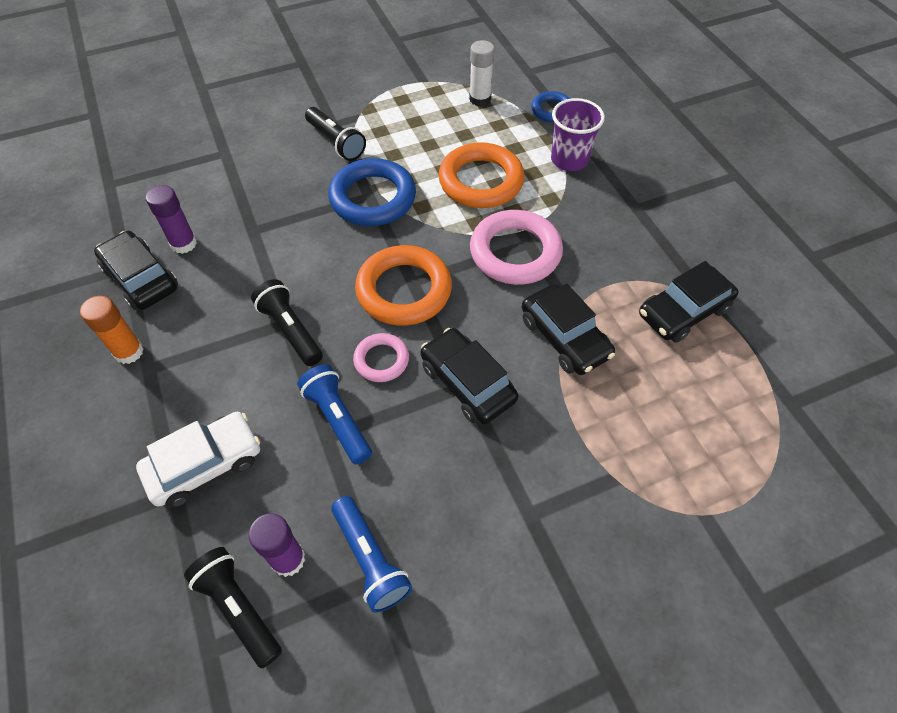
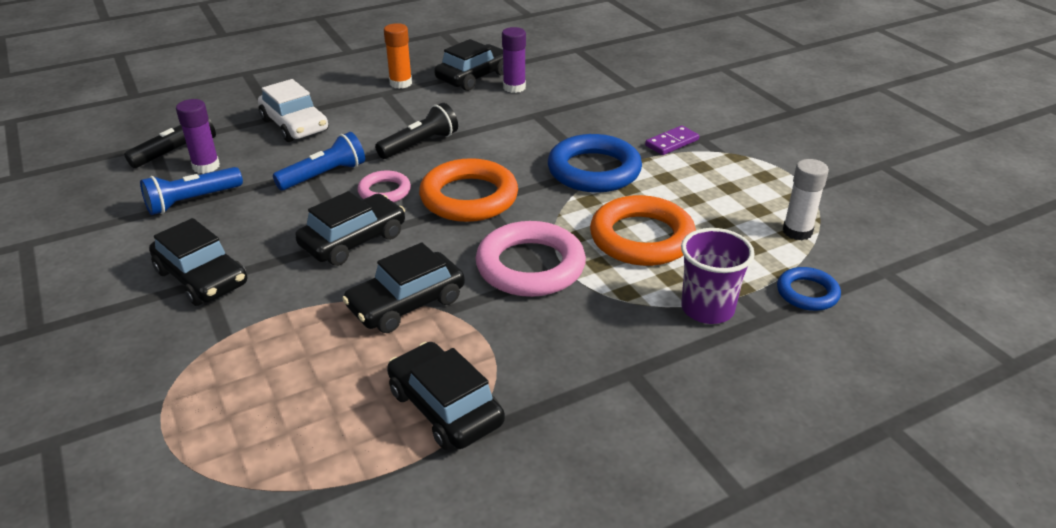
camera: 85 degrees right, 20 degrees down
(336, 142) = (671, 143): black flashlight -> purple domino
(523, 517) = (202, 278): none -> black car

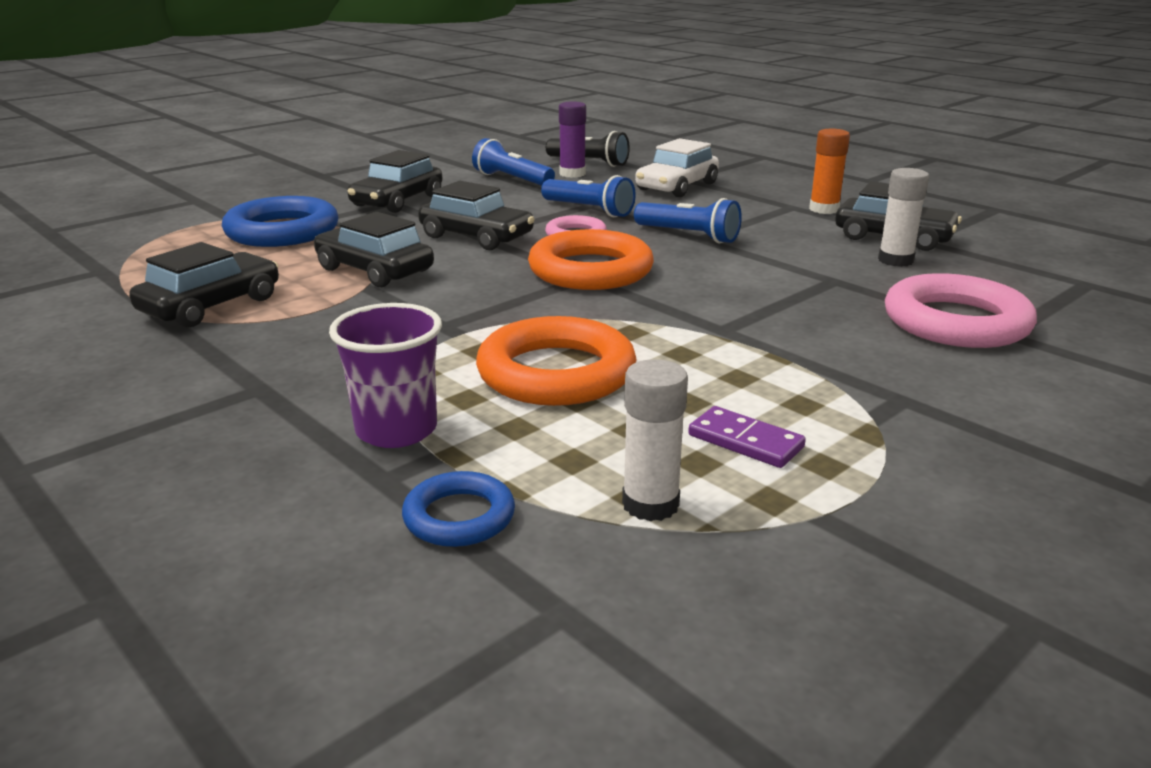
camera: 75 degrees right, 10 degrees down
(419, 145) = (688, 235): black flashlight -> blue flashlight
(514, 87) = (895, 260): purple glue stick -> white glue stick
(530, 266) = (461, 315): pink ring -> pink ring (956, 322)
(594, 170) = (714, 328): blue ring -> blue ring (282, 231)
(671, 143) = (858, 375): purple domino -> purple domino (745, 441)

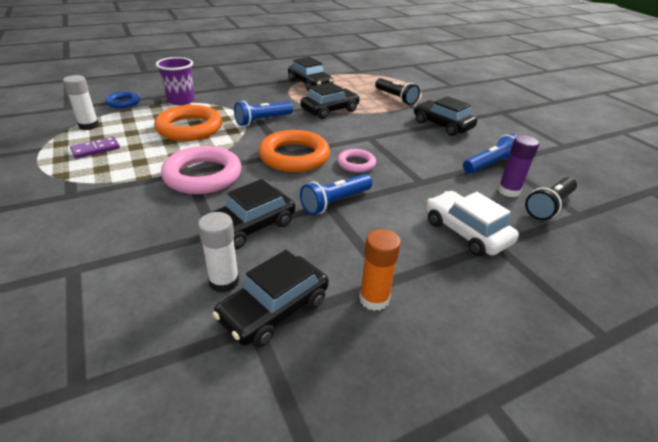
camera: 105 degrees right, 10 degrees up
(282, 231) = (395, 98): blue ring -> black flashlight
(476, 237) = (367, 136): black car -> black car (250, 226)
(588, 210) = (407, 178): blue flashlight -> blue flashlight (263, 120)
(956, 322) = (109, 255): pink ring -> pink ring (203, 175)

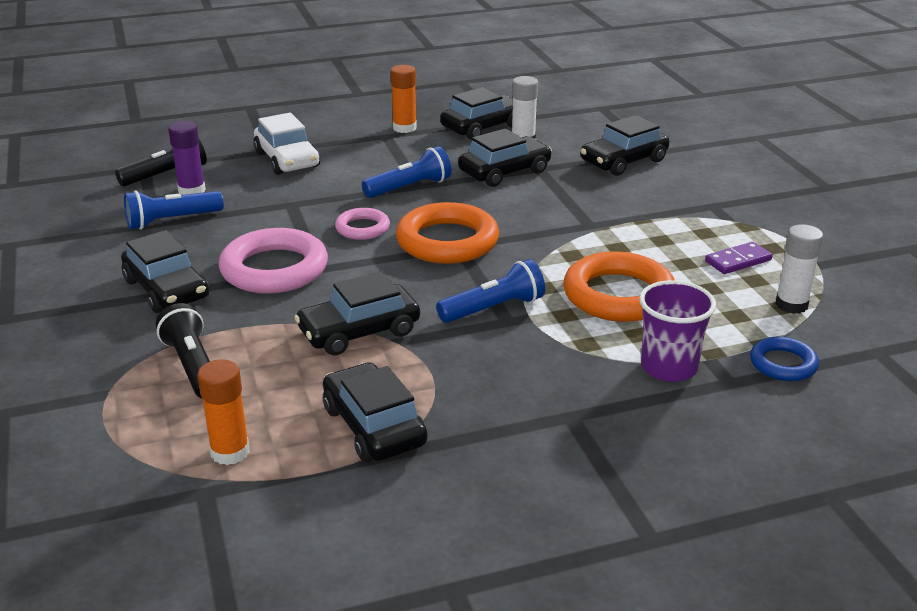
camera: 170 degrees left, 5 degrees down
(117, 250) = (623, 161): none -> black car
(203, 175) = (569, 220): pink ring -> pink ring (274, 269)
(358, 78) = (230, 452): none -> orange glue stick

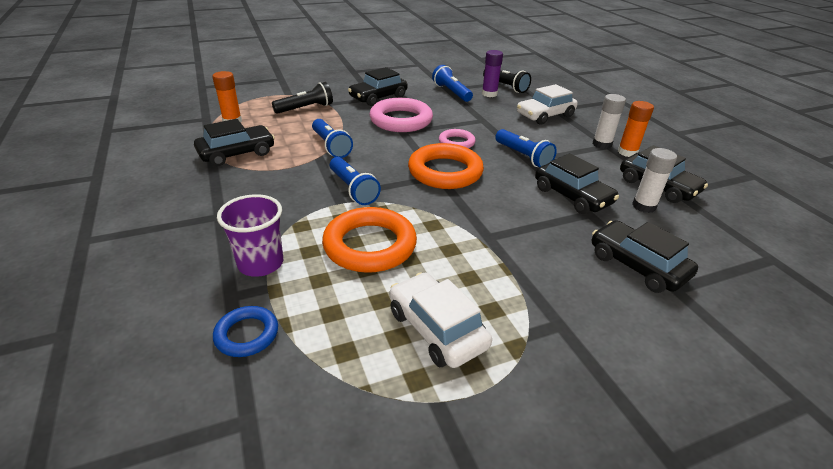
camera: 85 degrees right, 5 degrees up
(359, 331) = (331, 146): black car -> blue flashlight
(738, 261) = (436, 329): purple domino -> white car
(791, 305) = (348, 359): white glue stick -> white glue stick (602, 144)

